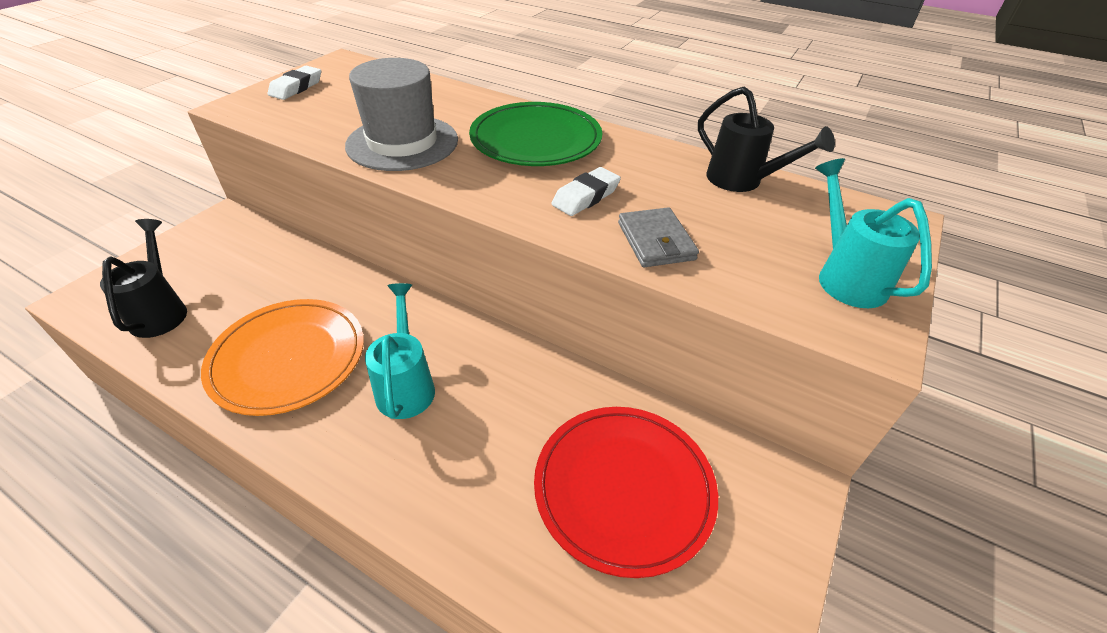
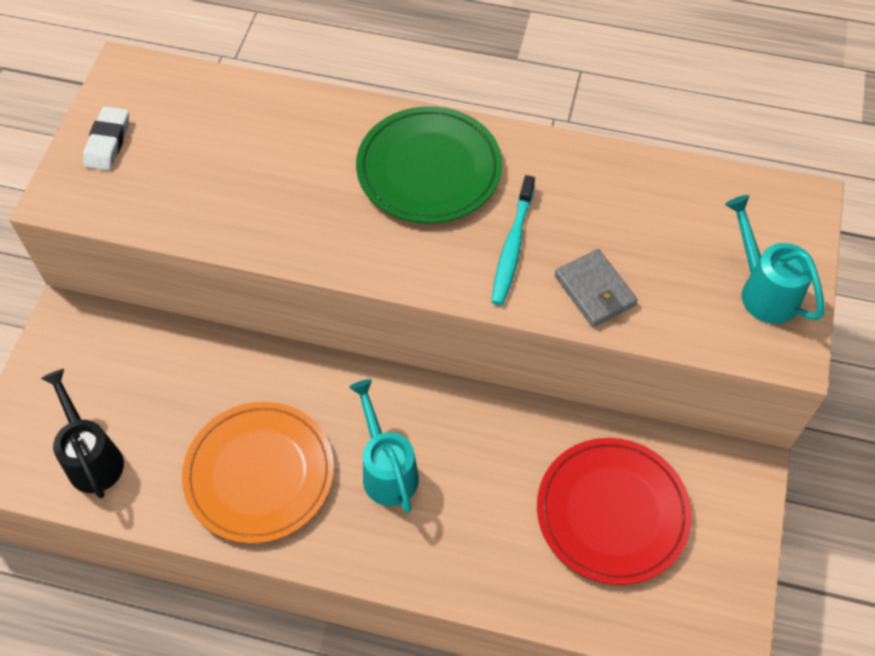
camera: 15 degrees left, 15 degrees up
(402, 143) = (290, 212): grey hat -> none
(586, 197) = (512, 247): white eraser -> turquoise toothbrush
(742, 181) = (654, 182): black watering can -> none

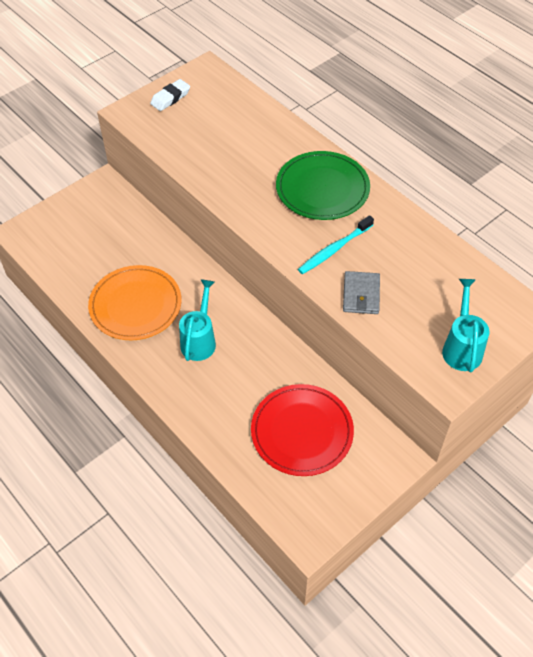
camera: 35 degrees right, 5 degrees down
(92, 458) = (65, 253): black watering can -> none

